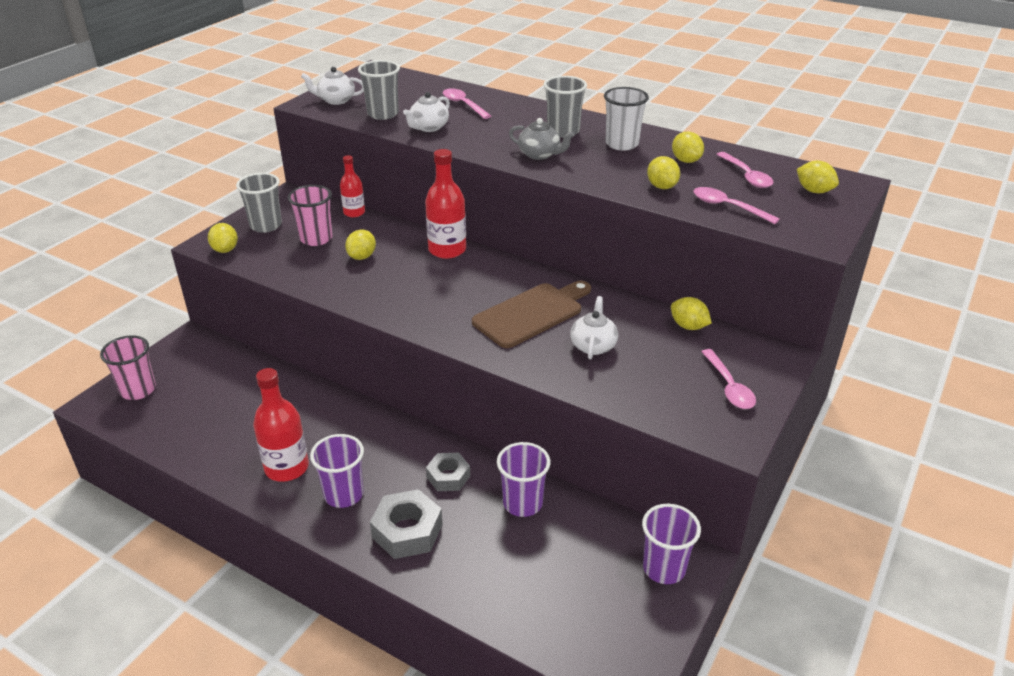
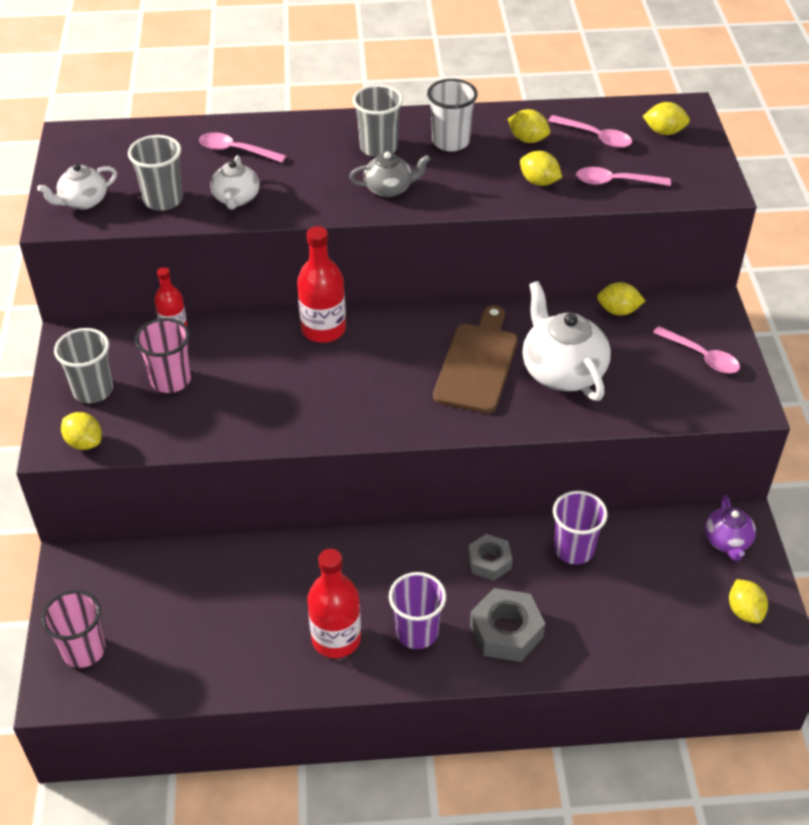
camera: 35 degrees left, 10 degrees up
(362, 256) = (246, 379): yellow lemon -> yellow lemon (744, 611)
(593, 346) = (562, 371): white teapot -> white teapot, size x1.75
(664, 568) = (727, 541): purple cup -> purple teapot

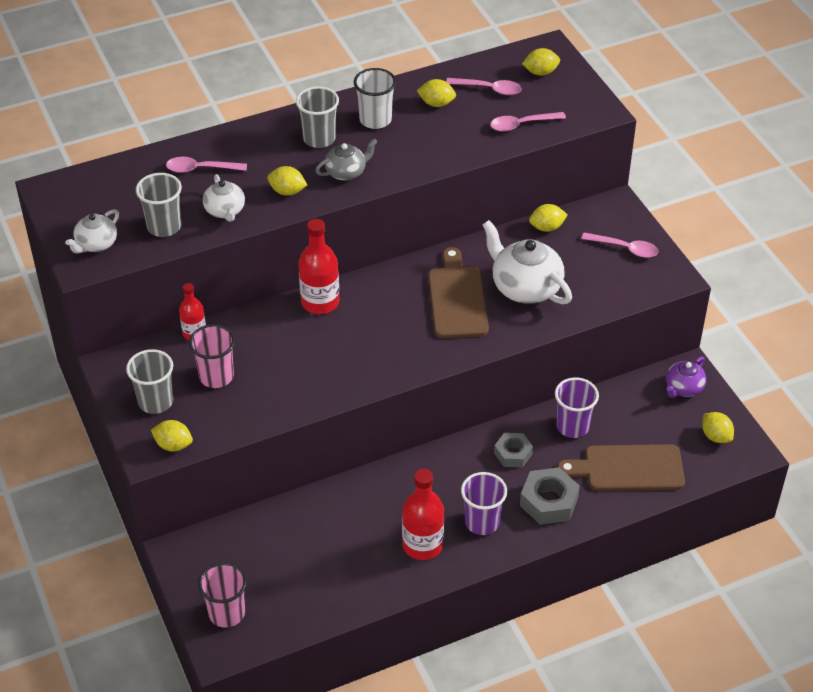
camera: 20 degrees left, 0 degrees up
(539, 182) = (462, 138): yellow lemon -> yellow lemon (287, 191)
(619, 619) = (628, 468): none -> brown cutting board
(727, 541) = (683, 388): purple teapot -> purple teapot turned 60 degrees clockwise

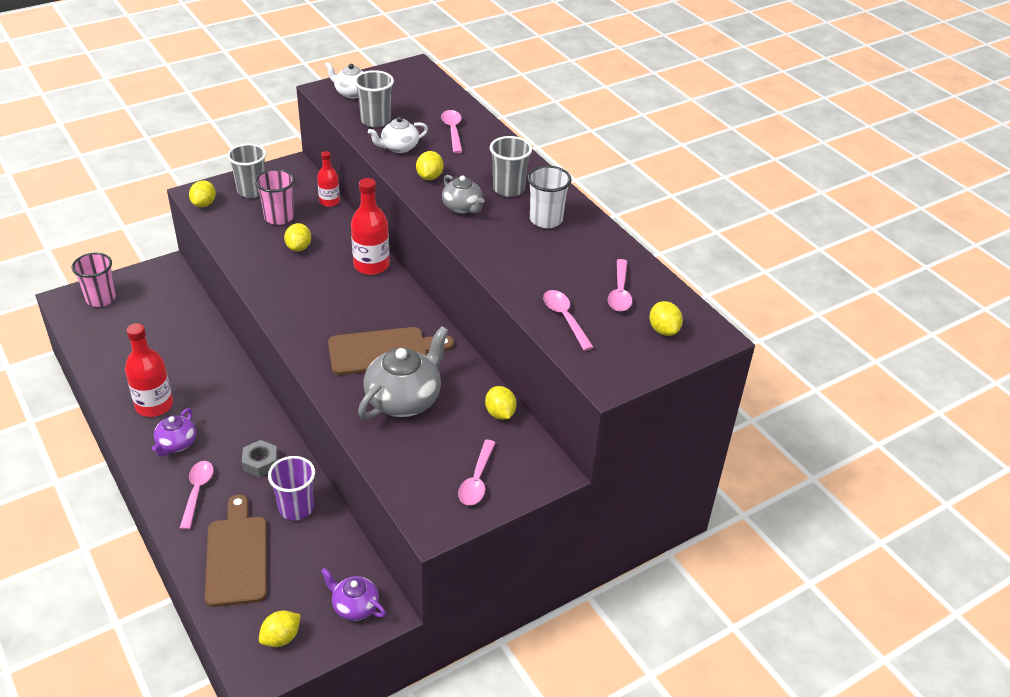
camera: 80 degrees right, 5 degrees down
(436, 103) = (583, 257): yellow lemon -> yellow lemon (299, 247)
(482, 522) = (176, 444): purple cup -> purple teapot
(525, 287) = (404, 399): white teapot -> grey teapot
(549, 501) = (197, 492): grey nut -> pink spoon

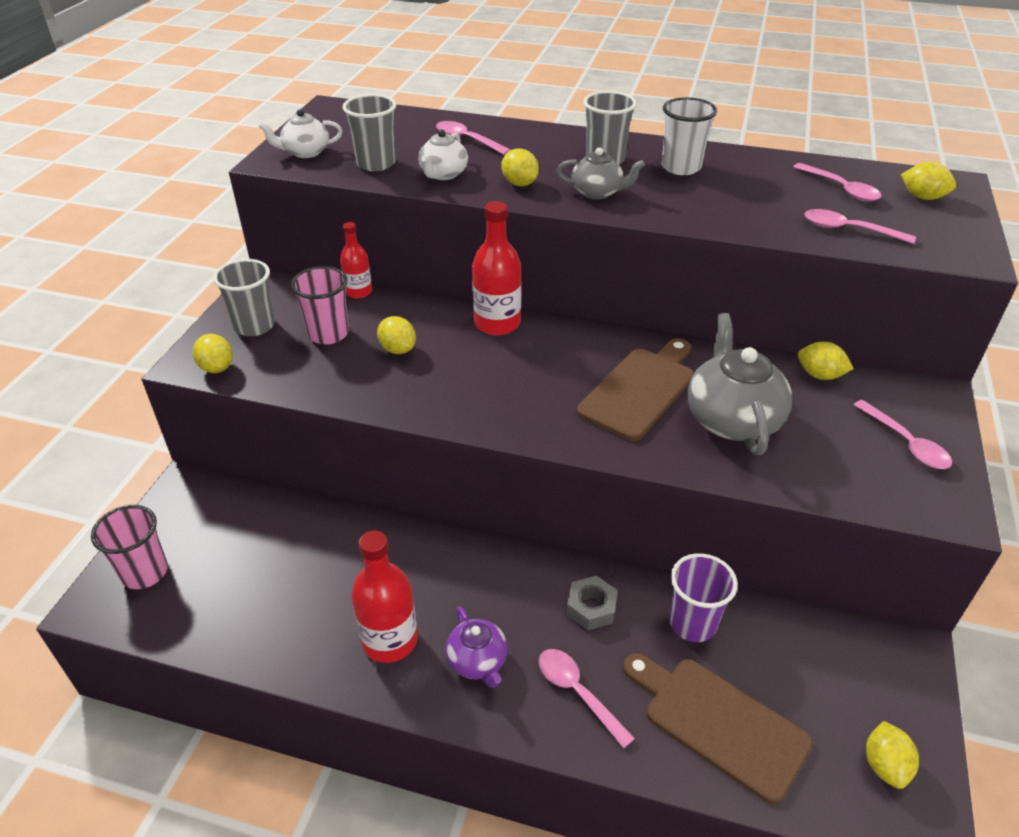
camera: 40 degrees left, 0 degrees up
(354, 606) = (885, 669): purple teapot -> none

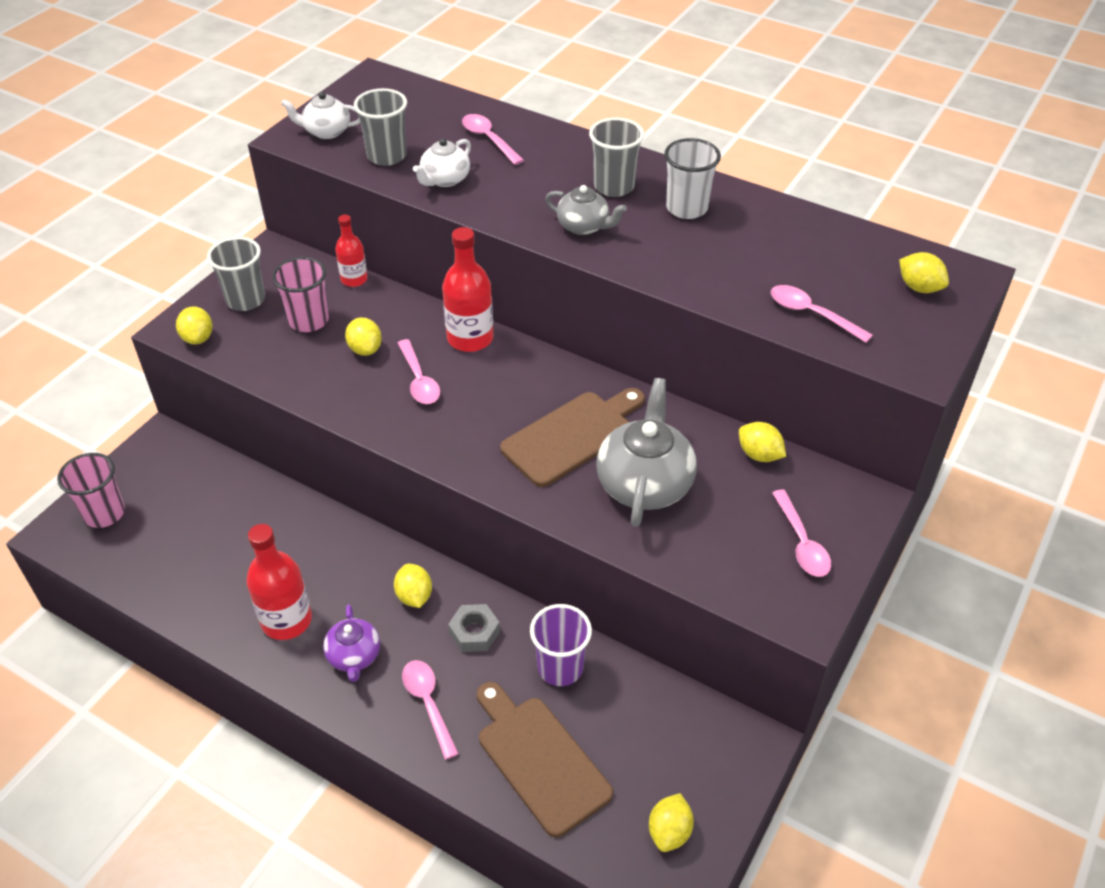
camera: 15 degrees right, 5 degrees up
(519, 184) = (513, 203): yellow lemon -> yellow lemon (414, 596)
(840, 189) = (838, 262): pink spoon -> pink spoon (419, 380)

